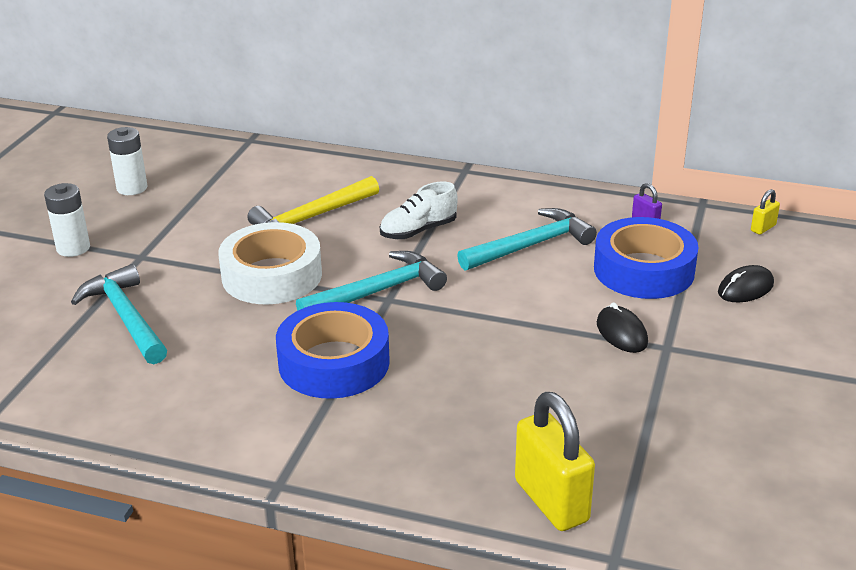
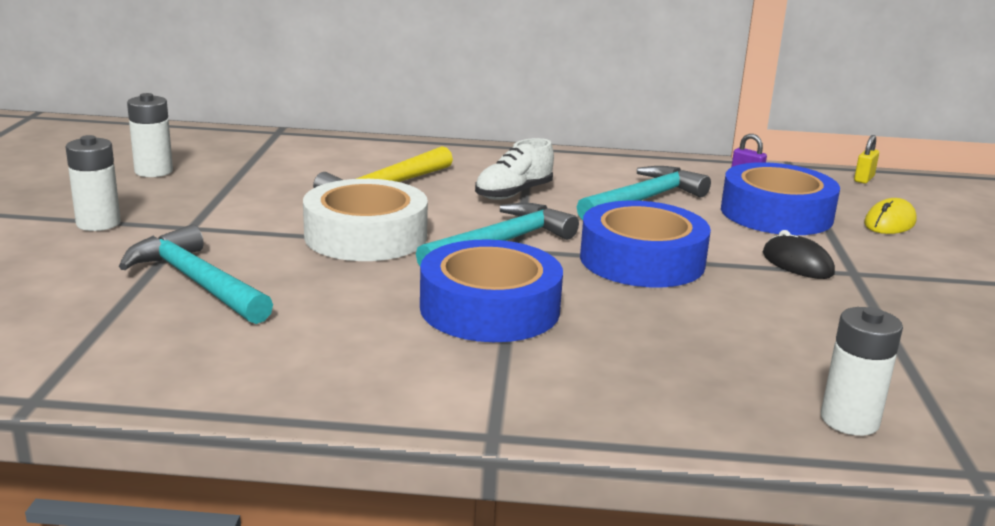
camera: 15 degrees left, 10 degrees down
(486, 319) = (642, 260): none -> blue tape
(551, 501) = (849, 420): yellow padlock -> white battery
(745, 288) = (889, 223): black mouse -> yellow mouse

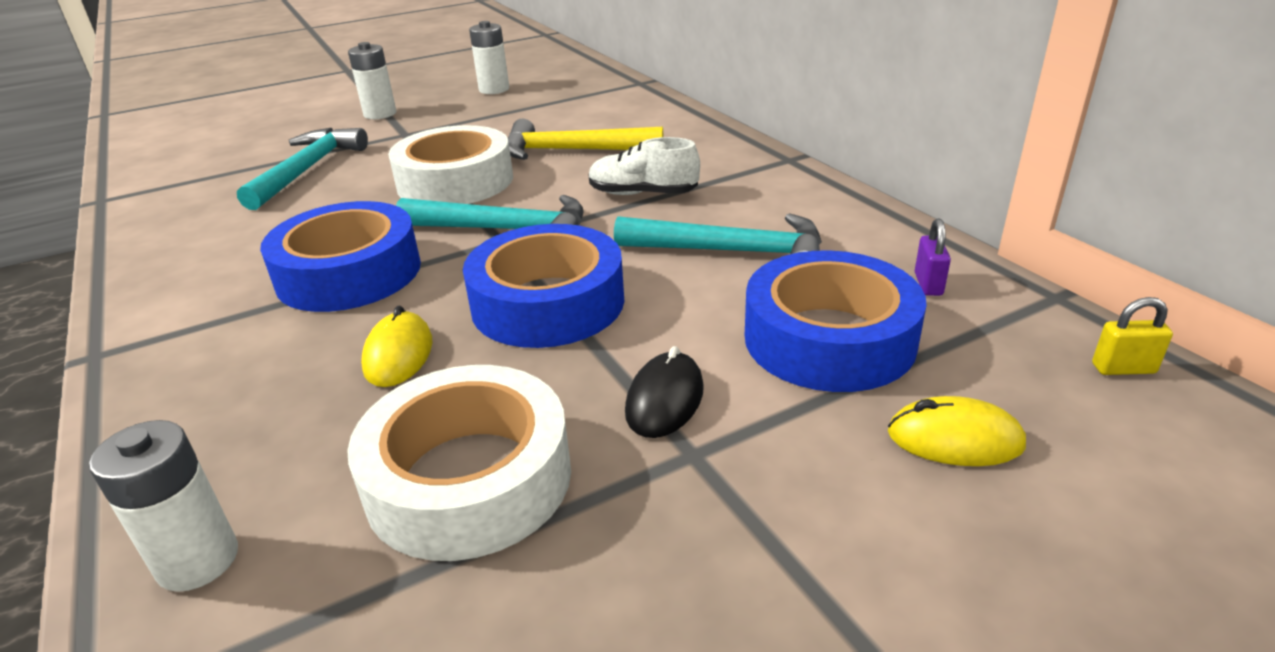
camera: 60 degrees right, 10 degrees up
(656, 317) = (398, 354): none -> yellow mouse
(829, 328) = (469, 478): none -> white tape

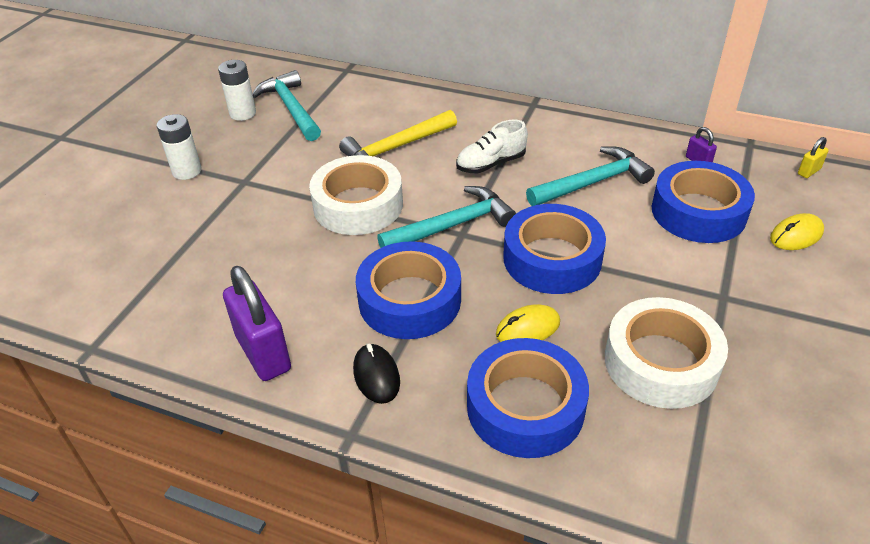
camera: 40 degrees left, 10 degrees up
(174, 256) = (263, 353): none -> purple padlock
(198, 560) = (615, 469): white battery -> none
(252, 427) = (525, 407): none -> blue tape
(307, 170) = (225, 244): turquoise hammer -> turquoise hammer (291, 108)
(398, 354) = (528, 328): yellow mouse -> yellow mouse turned 75 degrees counterclockwise
(664, 400) = (679, 279): black mouse -> black mouse (376, 376)

